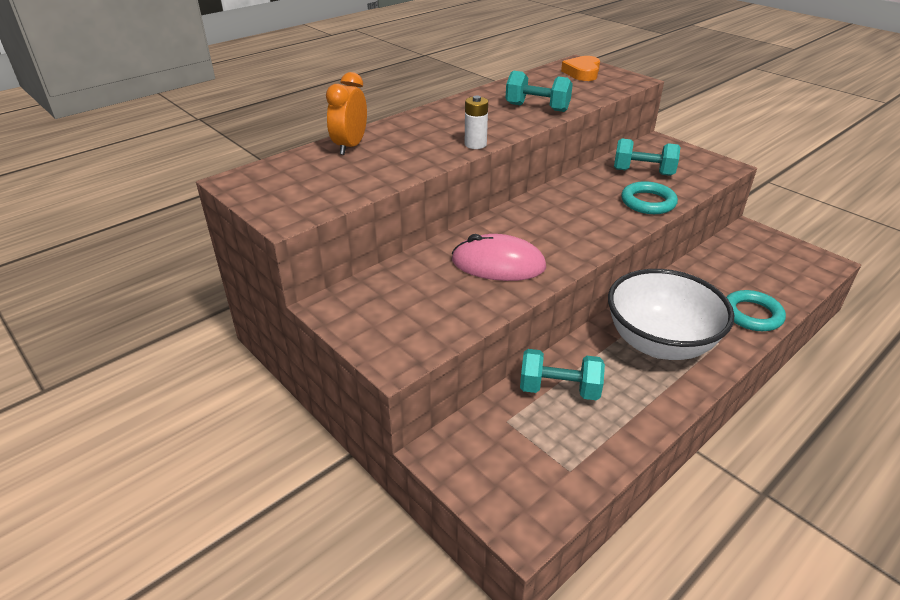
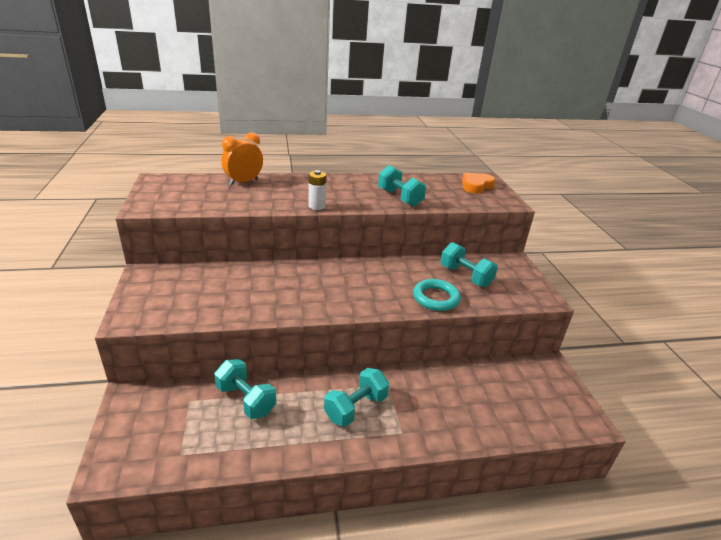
camera: 30 degrees right, 5 degrees down
(498, 264) = (269, 293): pink mouse -> none
(659, 343) = (356, 408): white bowl -> turquoise dumbbell
(752, 314) = (459, 427): turquoise ring -> none

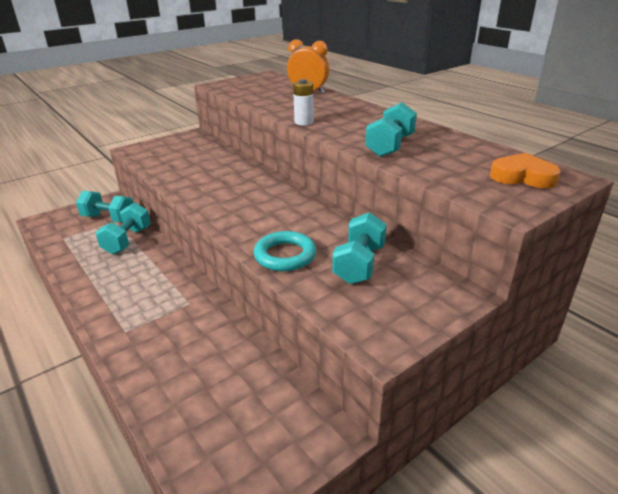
camera: 65 degrees right, 0 degrees up
(356, 408) = (145, 294): turquoise dumbbell -> turquoise dumbbell (109, 219)

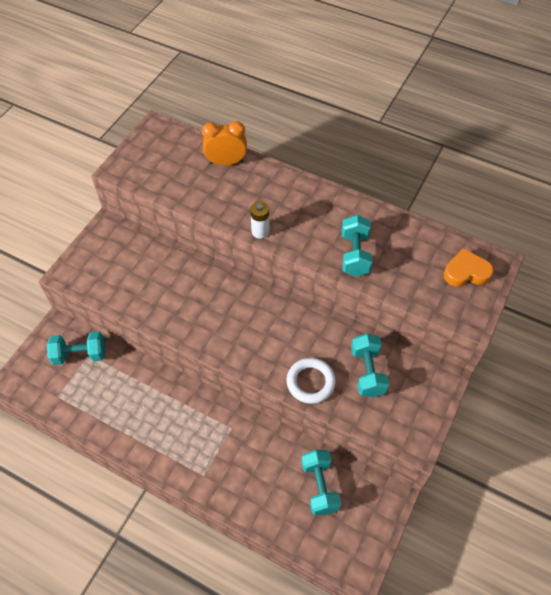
camera: 25 degrees left, 25 degrees up
(127, 241) = (123, 377): turquoise dumbbell -> turquoise dumbbell (319, 486)
(285, 255) = (310, 382): turquoise ring -> white ring

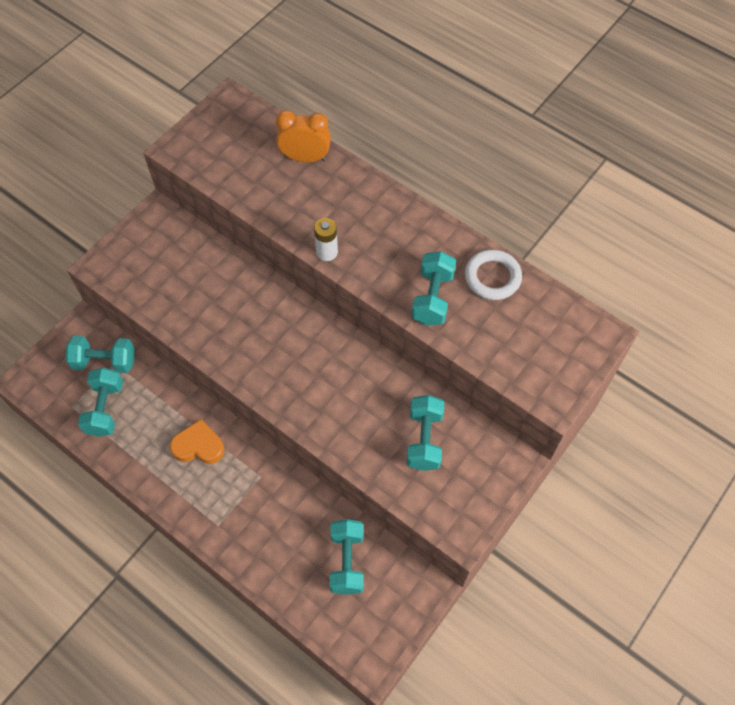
camera: 10 degrees right, 5 degrees up
(87, 393) = (105, 409): none -> turquoise dumbbell
(310, 382) = (355, 441): white ring -> white ring (492, 277)
(466, 272) = (561, 340): orange heart -> orange heart (198, 446)

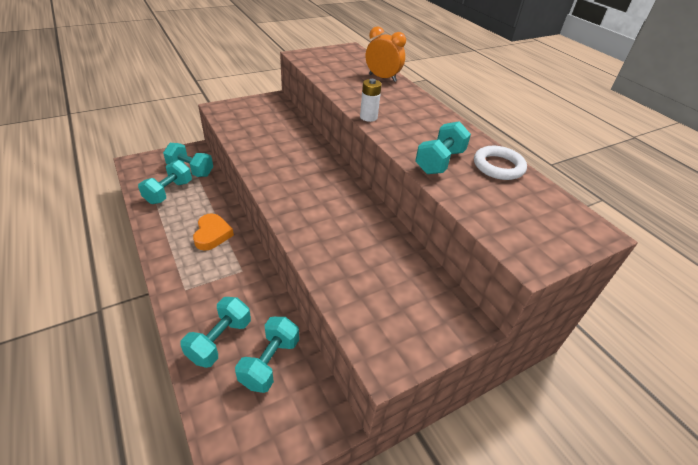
camera: 20 degrees right, 20 degrees down
(198, 446) = (212, 235): orange heart -> orange heart turned 60 degrees clockwise
(424, 439) = (387, 274): turquoise dumbbell -> turquoise dumbbell (220, 341)

